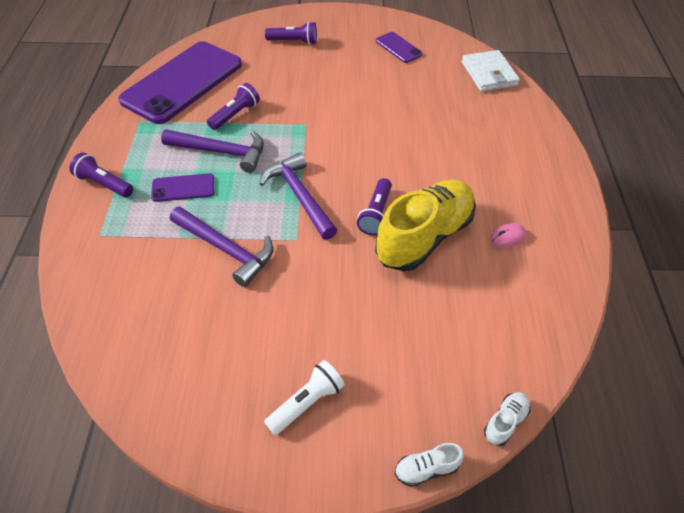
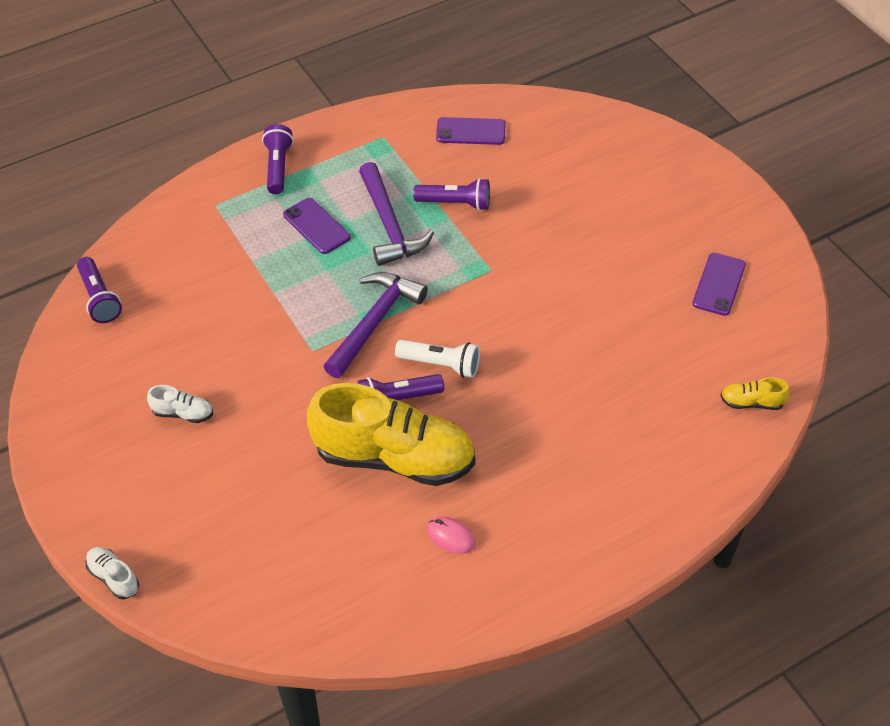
camera: 60 degrees right, 0 degrees up
(183, 82) = (470, 132): purple phone -> purple phone, size x0.43
(226, 249) = (262, 304): purple hammer -> none
(294, 41) = (633, 181): purple flashlight -> purple flashlight (100, 298)
(306, 402) = (130, 456): white flashlight -> white flashlight (441, 364)
(489, 74) = (751, 402): white wallet -> yellow shoe
(505, 422) = (199, 623): white shoe -> white shoe (183, 413)

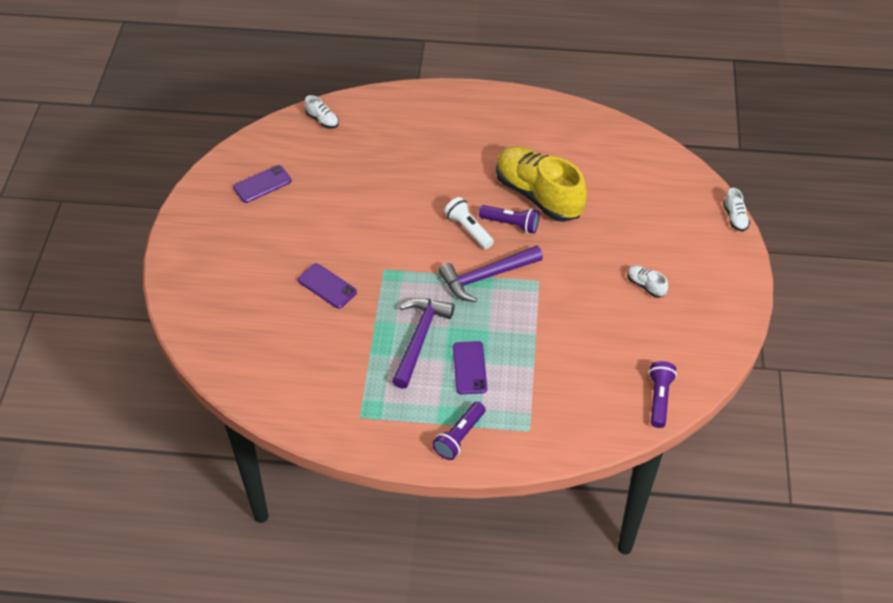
camera: 145 degrees left, 0 degrees up
(451, 537) = (540, 144): pink mouse -> none
(455, 203) = (360, 329): purple flashlight -> none
(470, 132) = (294, 381): purple phone -> purple phone (327, 286)
(751, 402) = (322, 120): yellow shoe -> white shoe

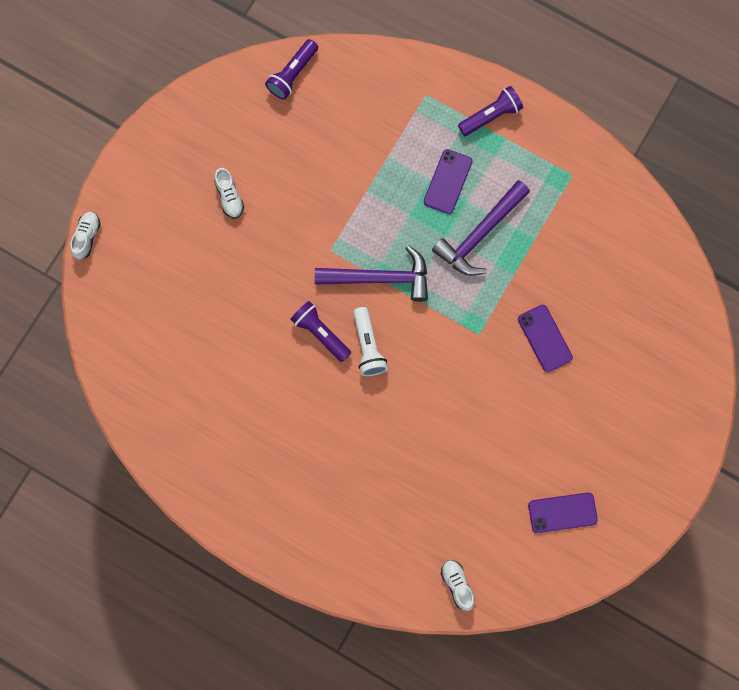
camera: 155 degrees left, 25 degrees up
(538, 195) = (271, 359): yellow shoe -> none

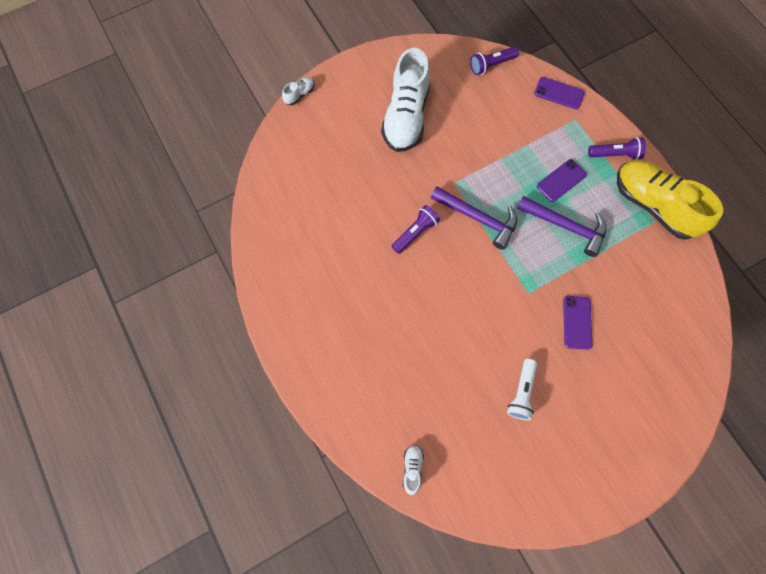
camera: 30 degrees right, 5 degrees down
(229, 197) = (406, 116): white shoe -> white shoe, size x2.49
(320, 333) = (415, 232): purple flashlight -> purple flashlight turned 60 degrees clockwise
(368, 346) = (444, 259): white flashlight -> white flashlight (521, 392)
(480, 234) = (566, 226): purple hammer -> purple hammer turned 135 degrees counterclockwise
(562, 157) = (653, 205): none -> yellow shoe
(562, 513) = (524, 460): purple phone -> purple phone (559, 93)

